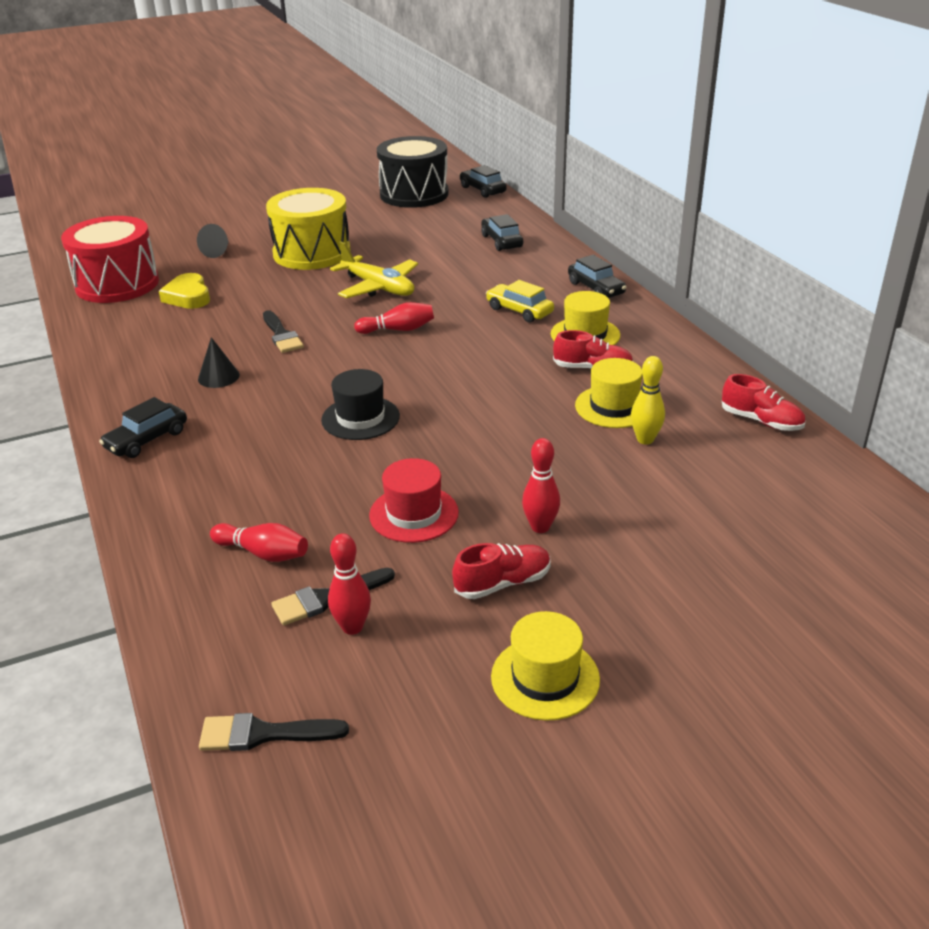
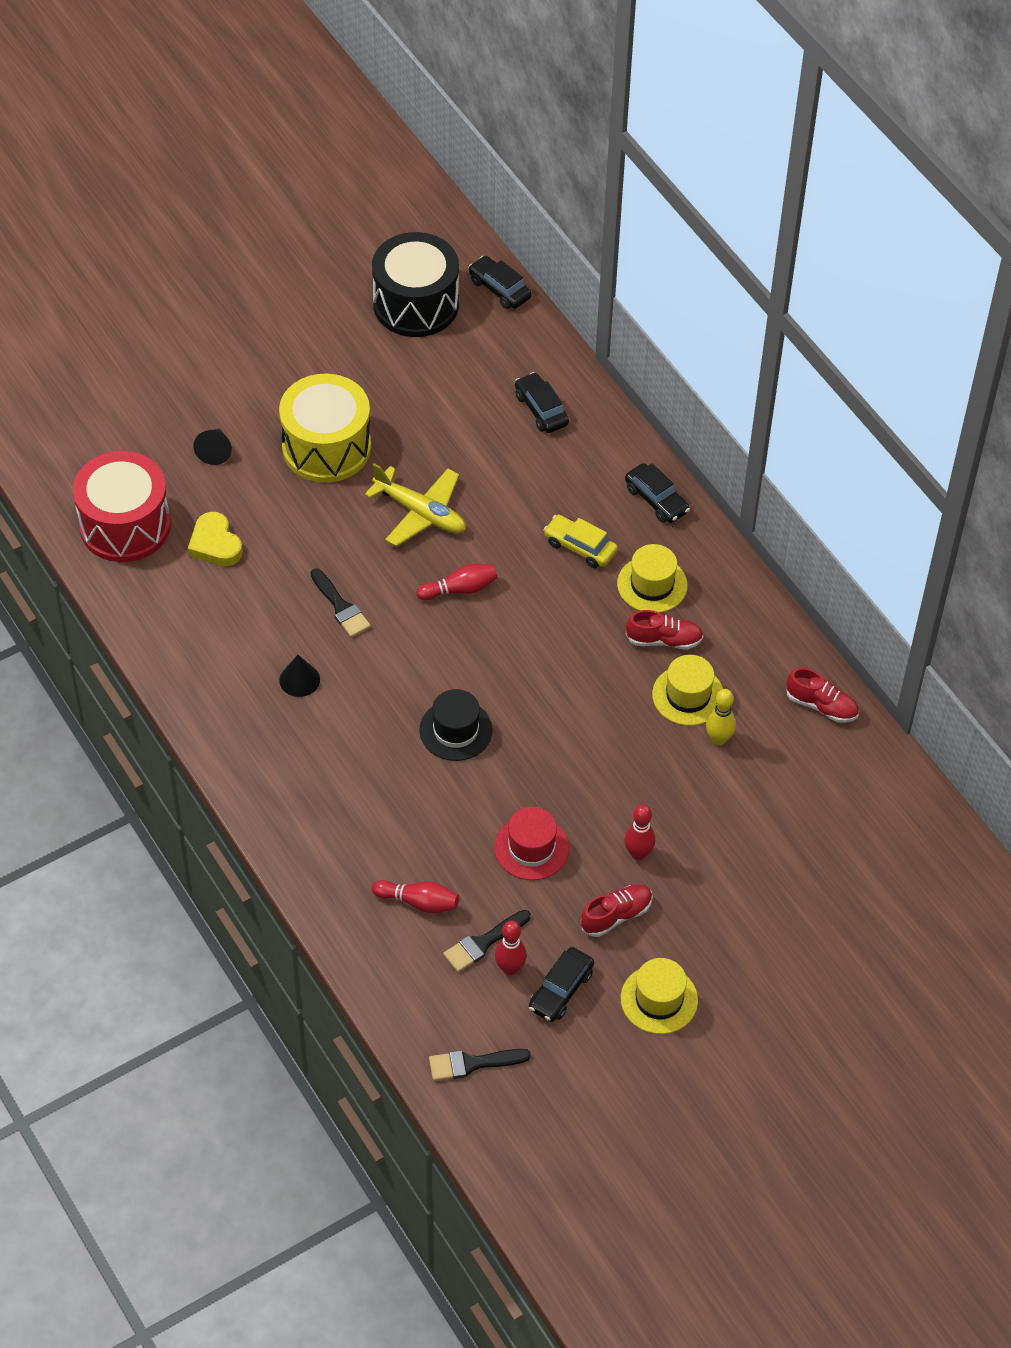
camera: 10 degrees left, 20 degrees up
(146, 440) = (265, 776): black car -> black car (560, 990)

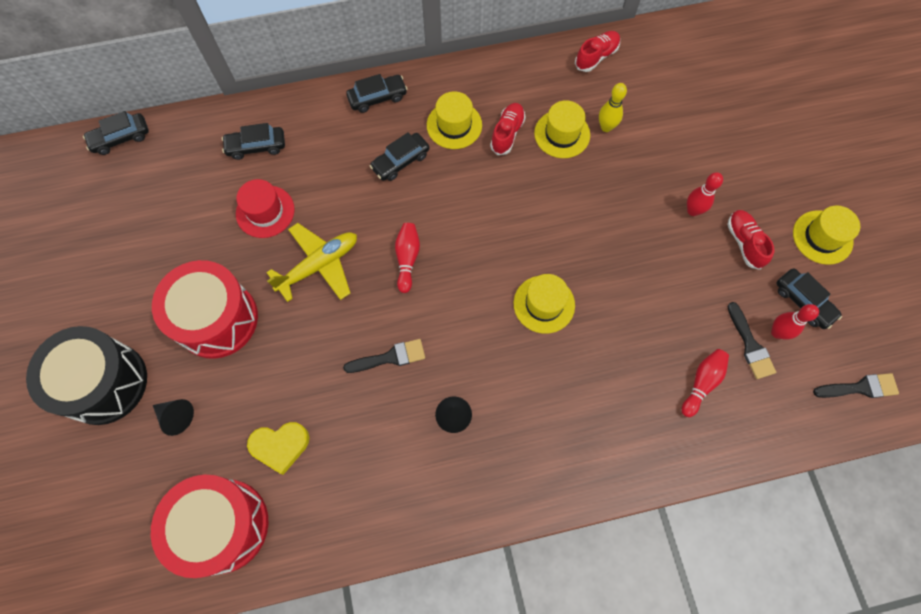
camera: 70 degrees left, 15 degrees up
(326, 447) = (217, 319): yellow drum -> red drum
(416, 304) = (102, 203): black drum -> black drum (105, 383)
(456, 730) = (544, 304): black hat -> yellow hat
(472, 1064) = (860, 387): black brush -> black brush turned 105 degrees counterclockwise
(531, 848) = (670, 283): red hat -> red hat (265, 211)
(580, 547) = (400, 161): yellow car -> black car

